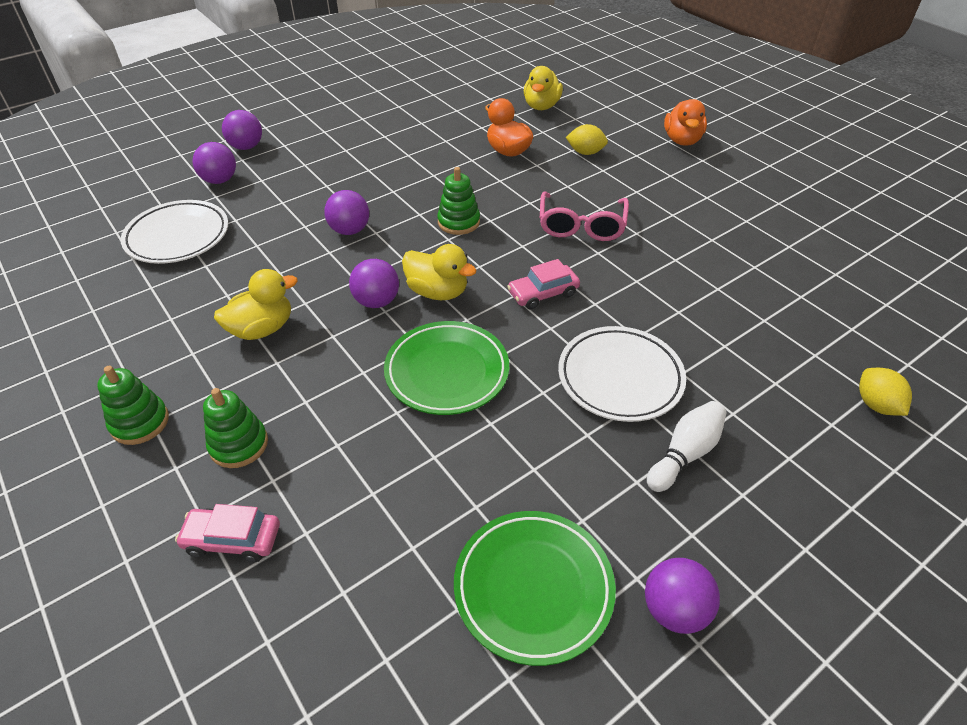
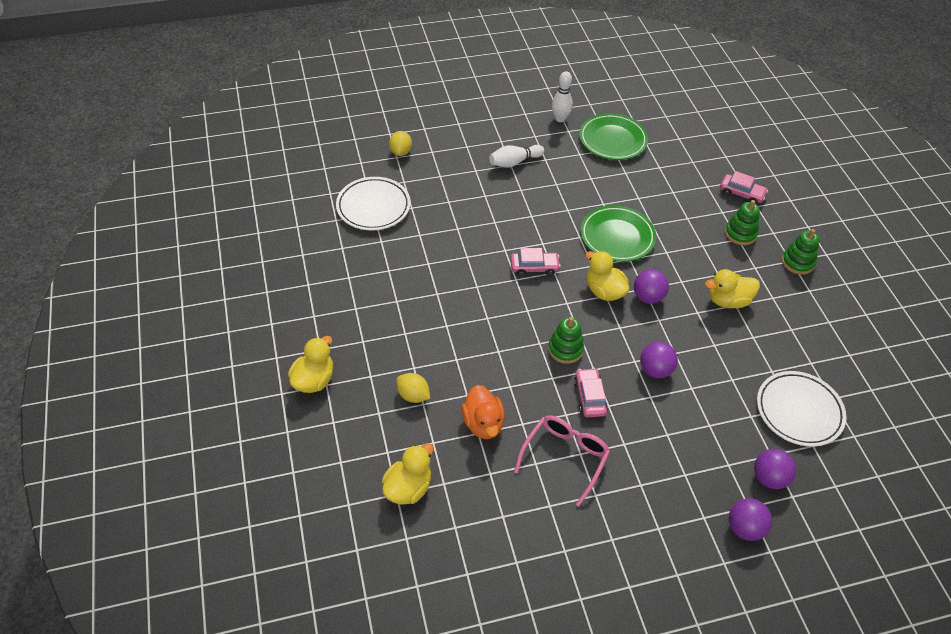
camera: 160 degrees left, 5 degrees up
(415, 192) = (589, 397): none -> pink car
(581, 226) = (473, 313): pink glasses -> pink glasses (565, 457)
(620, 377) = (521, 203): white plate -> white plate (373, 207)
(674, 610) = (560, 119): purple ball -> white bowling pin
(682, 140) = (314, 380): orange duck -> yellow duck

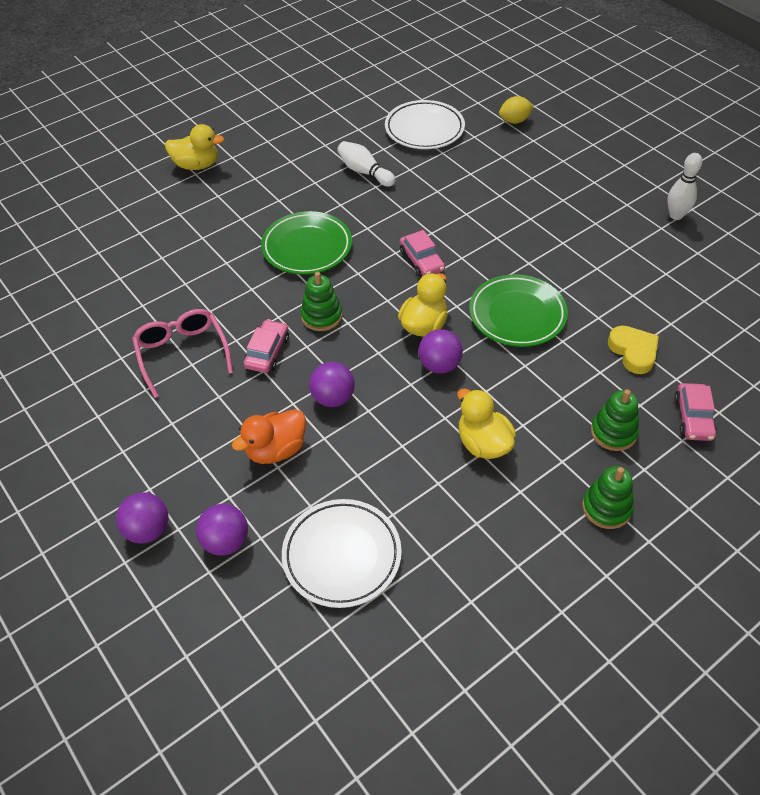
camera: 70 degrees right, 0 degrees up
(408, 488) = (107, 257): yellow duck -> none
(413, 395) = (208, 228): yellow lemon -> none
(483, 423) = (197, 283): orange duck -> orange duck (276, 450)
(514, 162) = (569, 201): white bowling pin -> white bowling pin (364, 172)
(565, 457) = (182, 353): pink glasses -> pink glasses turned 120 degrees counterclockwise
(589, 397) = (267, 352): pink car -> pink car turned 45 degrees counterclockwise
(612, 140) = (681, 269): green plate -> green plate (307, 247)
(676, 195) = (633, 352): none -> yellow heart

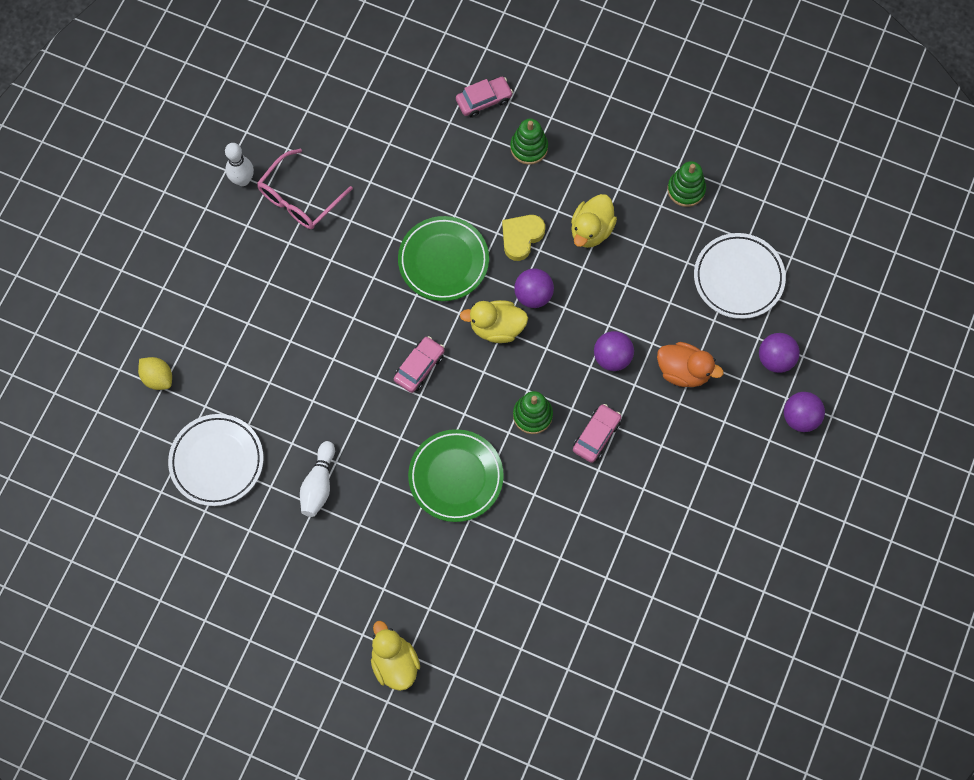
camera: 120 degrees left, 20 degrees up
(182, 353) = (637, 504): pink glasses -> pink glasses (299, 199)
(267, 352) = (596, 435): pink car -> pink car turned 135 degrees clockwise
(606, 508) = (599, 130): green stacking toy -> green stacking toy (686, 189)
(633, 352) = (437, 160): yellow heart -> yellow heart (521, 237)

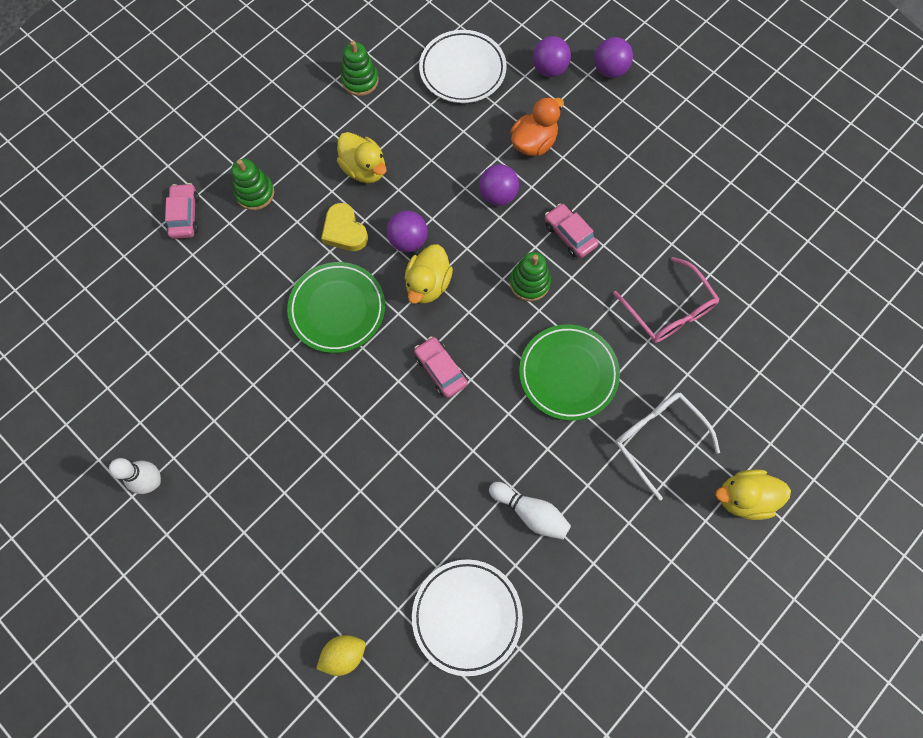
camera: 70 degrees left, 0 degrees up
(299, 199) = (203, 428): pink glasses -> pink glasses (669, 310)
(423, 573) = (657, 438): none -> white glasses

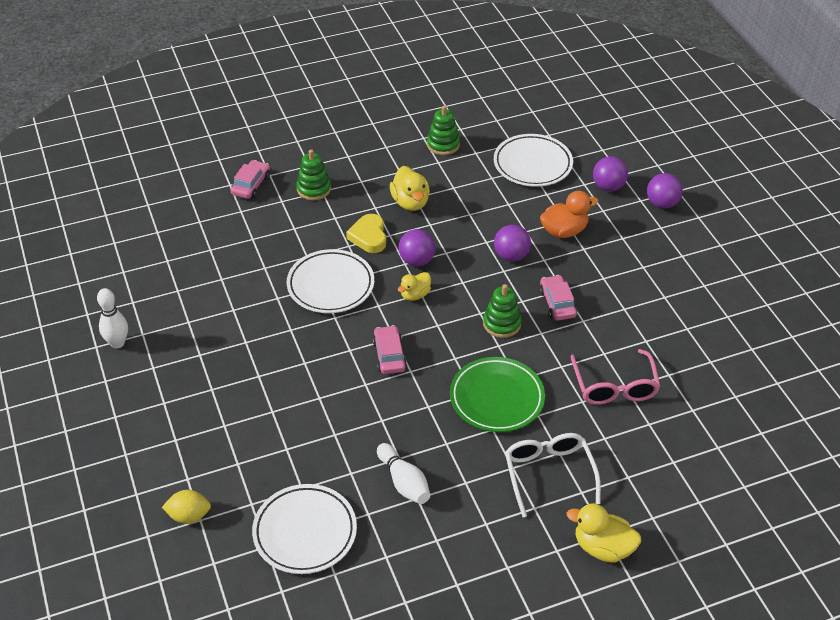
camera: 25 degrees right, 25 degrees down
(337, 309) = (330, 285): green plate -> white plate
(428, 284) = (415, 295): yellow duck -> yellow duck, size x0.65

